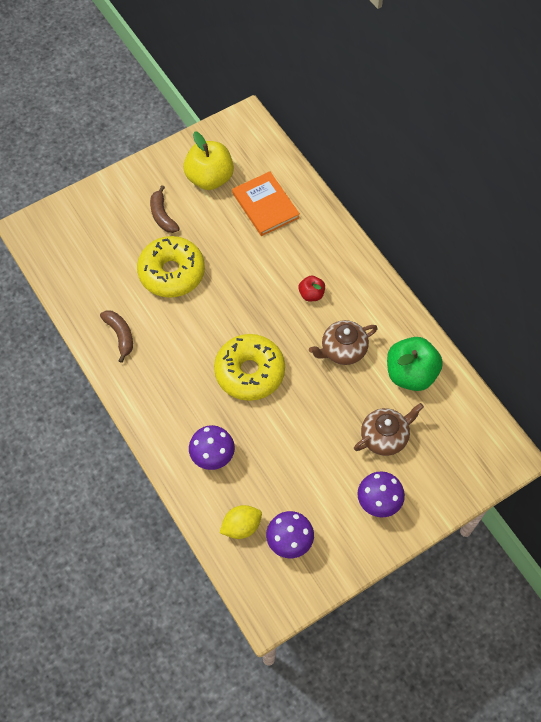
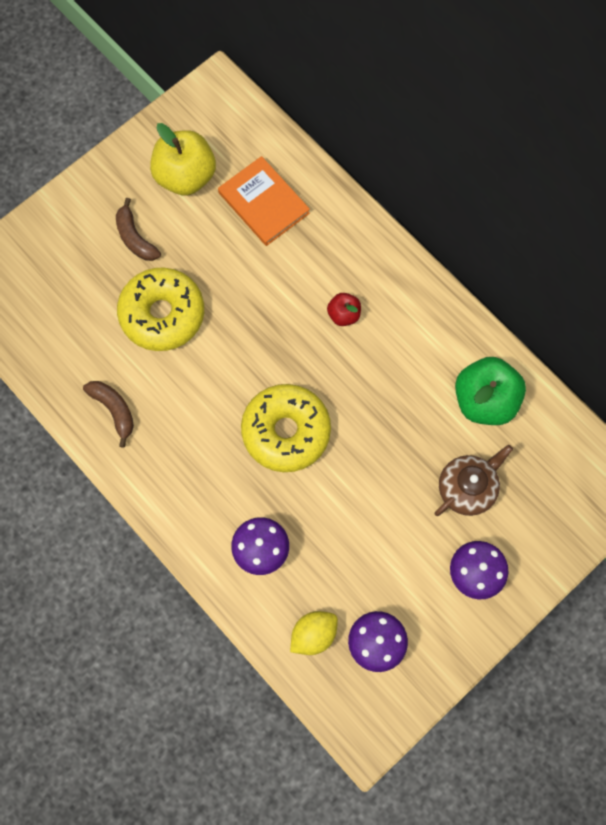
camera: 10 degrees left, 10 degrees up
(343, 350) = (396, 382): brown teapot -> none

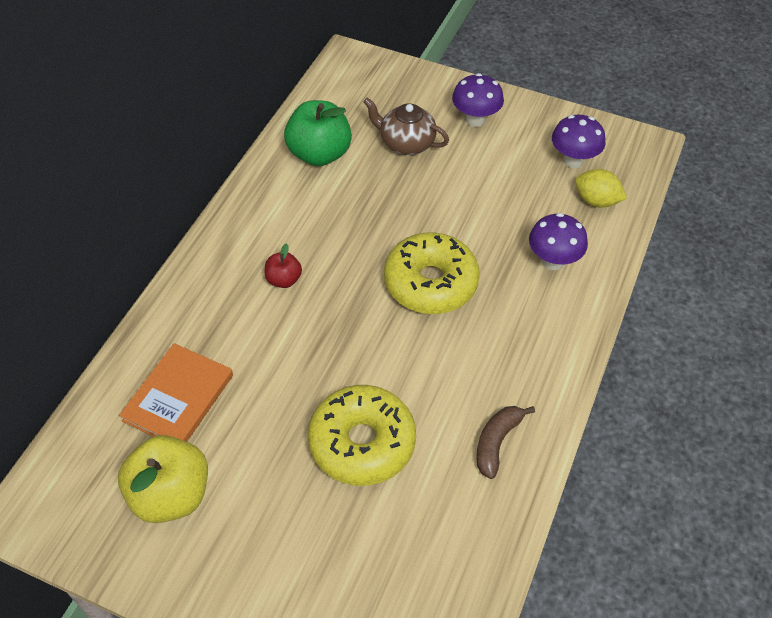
camera: 115 degrees left, 20 degrees down
(135, 238) = (278, 515): brown banana -> none

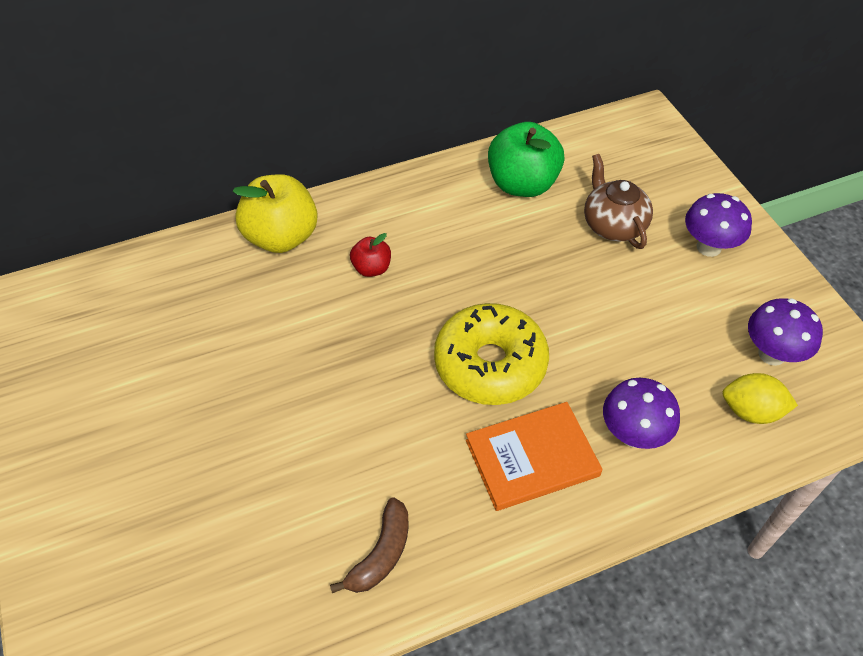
camera: 45 degrees right, 0 degrees up
(171, 495) = (102, 370): yellow apple -> yellow apple (281, 237)
(178, 398) = (191, 301): orange book -> orange book (532, 458)
(362, 443) = (274, 452): yellow donut -> none
(496, 442) = (381, 554): brown banana -> brown banana turned 135 degrees clockwise
(596, 201) = (751, 411): yellow lemon -> yellow lemon turned 60 degrees counterclockwise

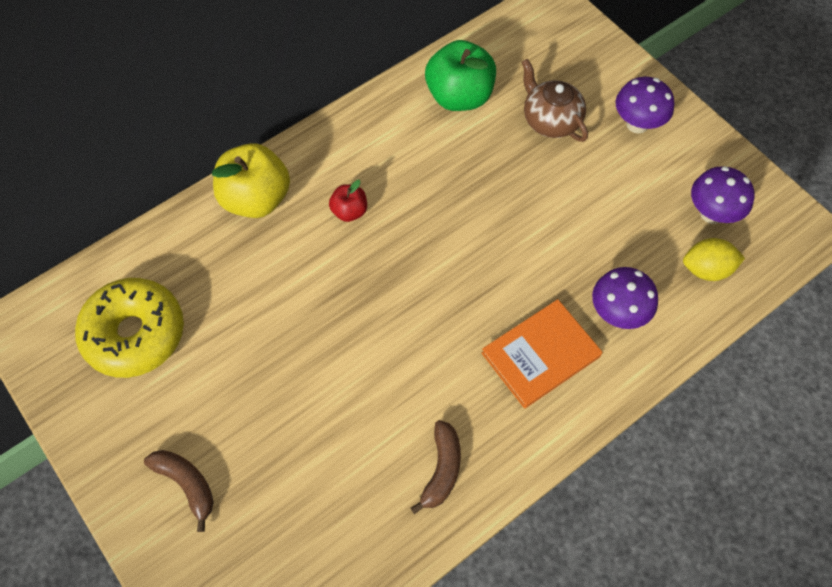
camera: 15 degrees left, 10 degrees up
(104, 498) = (187, 484): none -> brown banana
(490, 364) = (481, 279): yellow donut -> yellow donut (135, 334)

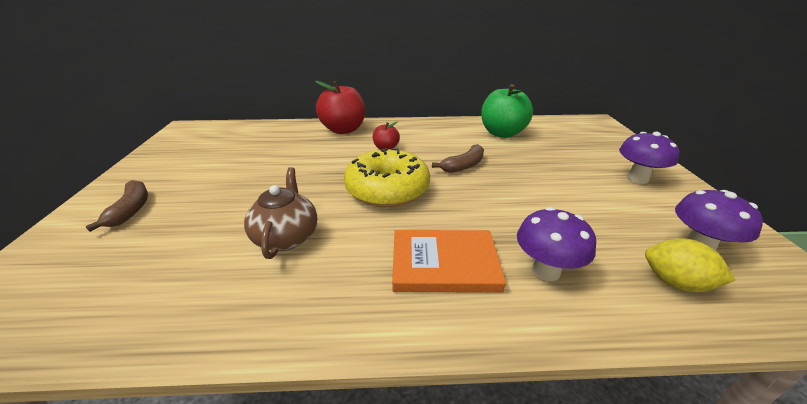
camera: 35 degrees right, 30 degrees down
(135, 334) = (218, 147): yellow donut -> yellow donut (387, 189)
(256, 199) = (343, 130): yellow apple -> red apple
(442, 469) = (275, 294): brown banana -> brown banana (463, 166)
(550, 120) = (561, 157): brown teapot -> brown teapot (286, 237)

